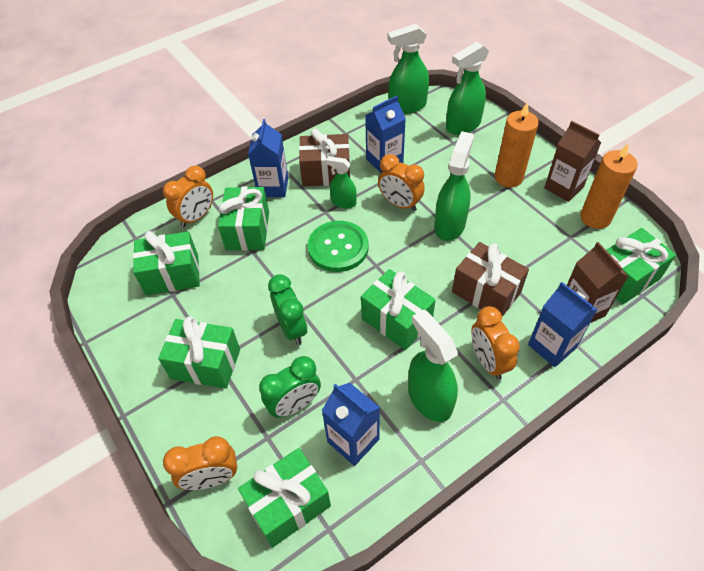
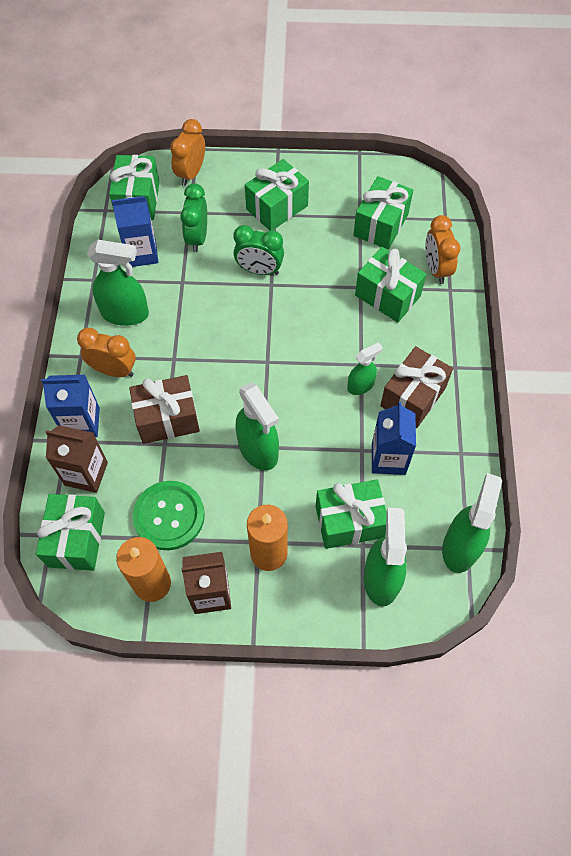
camera: 125 degrees right, 10 degrees up
(273, 187) = (428, 343): blue carton -> none
(338, 247) = (310, 347): green button -> green button (169, 516)
(396, 320) = (203, 338): green gift -> green gift (349, 521)
(400, 204) = (319, 429): orange clock -> none

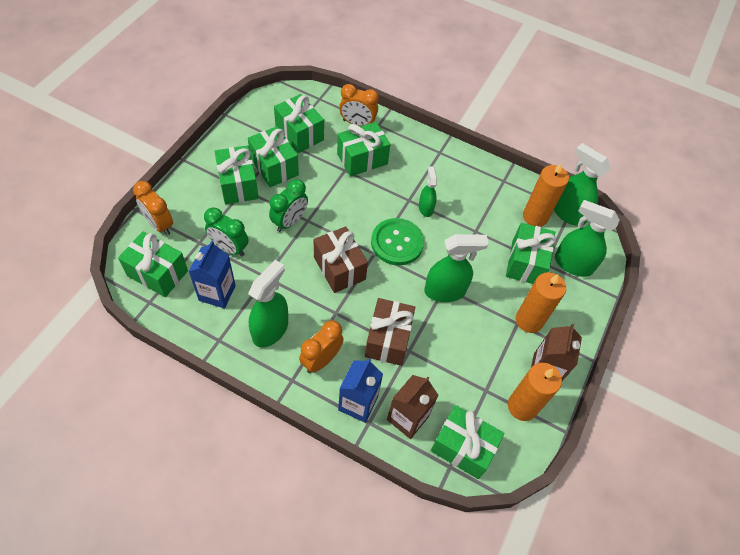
camera: 70 degrees left, 5 degrees down
(169, 516) = (472, 372): green button -> green button (397, 243)
(320, 225) = (274, 167): none -> green gift
(388, 458) = (489, 219): blue carton -> none
(413, 397) = (450, 184): brown gift -> brown gift (339, 268)
(428, 509) = (535, 216): none -> orange candle

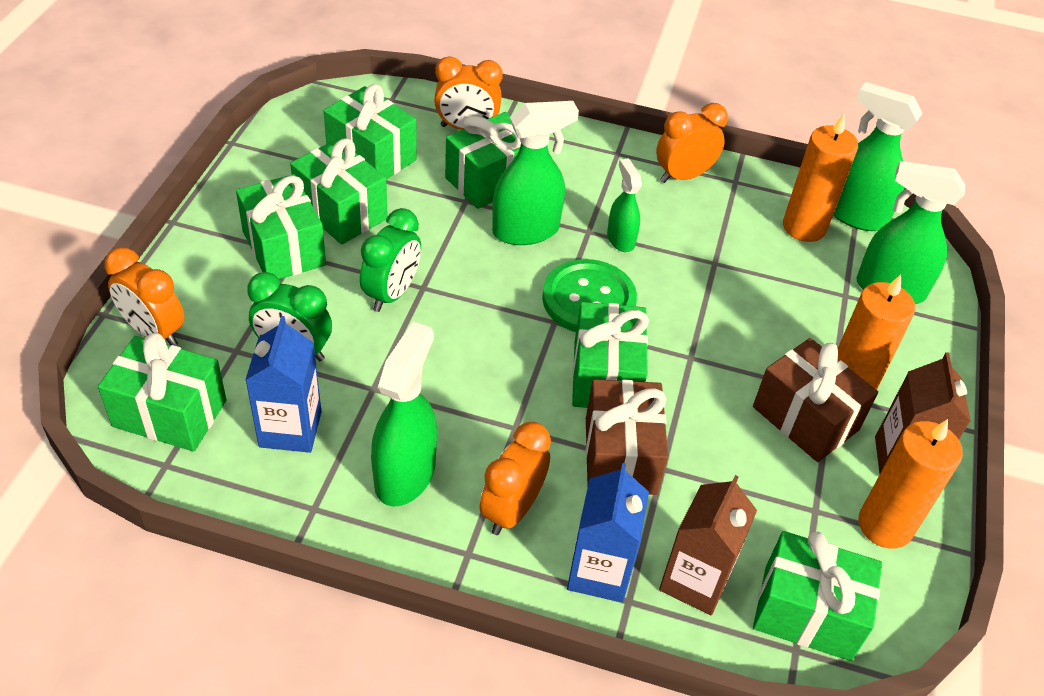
camera: 10 degrees left, 10 degrees down
(339, 268) = (501, 354): brown gift -> brown gift (805, 418)
(445, 291) = (694, 362): green spray bottle -> green spray bottle (526, 230)
(474, 173) = (683, 176): none -> orange clock
(525, 263) = (813, 298): green gift -> green gift (605, 376)

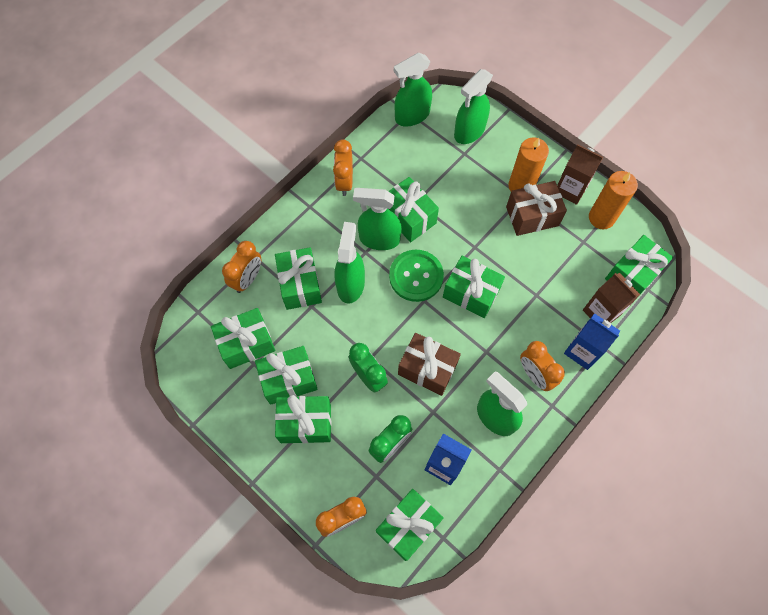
camera: 60 degrees left, 20 degrees up
(620, 239) = (379, 239): green spray bottle -> green spray bottle, size x1.70
(620, 456) = (522, 310): brown gift -> brown gift (427, 369)
(681, 262) = (409, 217): none -> green gift
(804, 227) = (410, 145): orange candle -> none

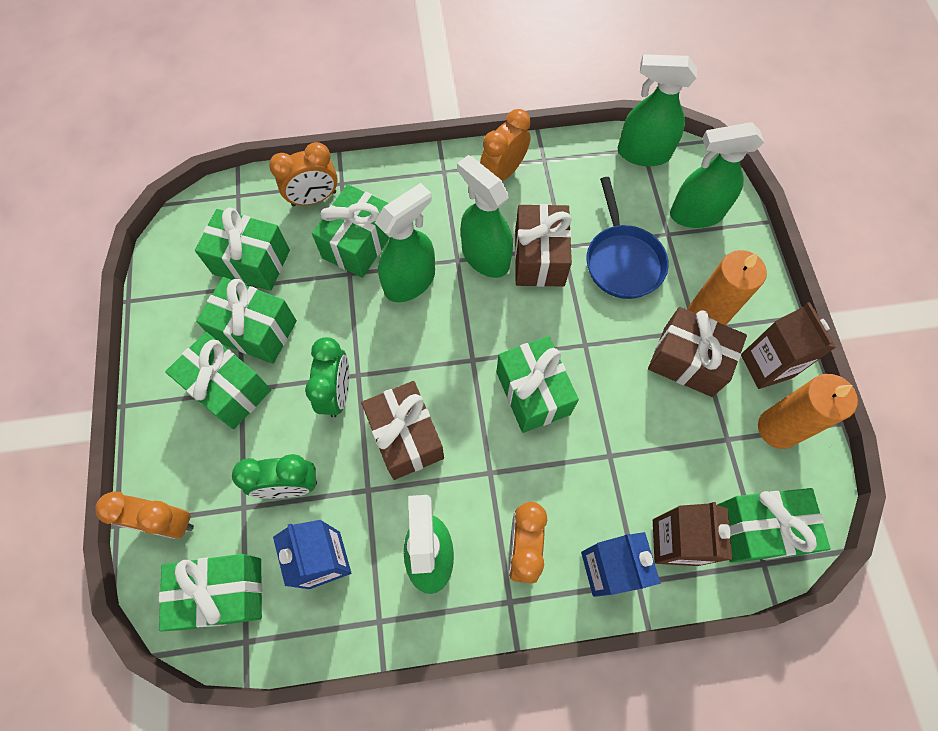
camera: 40 degrees right, 0 degrees up
(409, 217) = (539, 258): green gift -> brown gift
(416, 276) = (488, 326): green button -> none
(454, 186) = (622, 261): none -> blue pan

